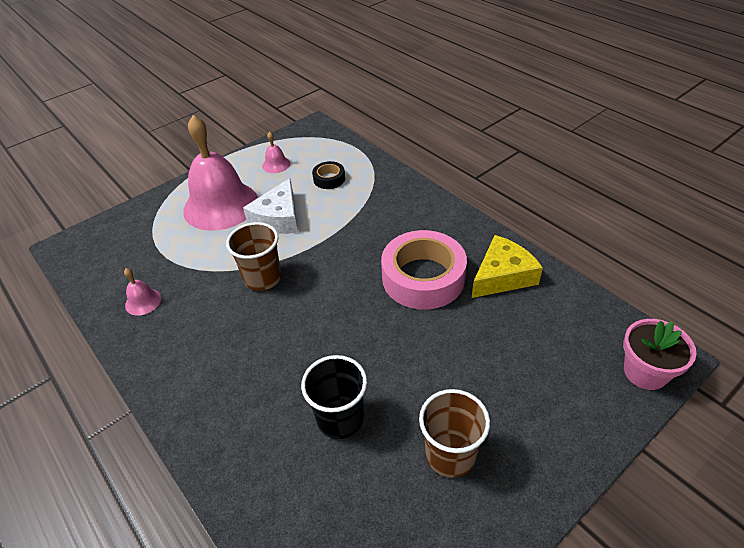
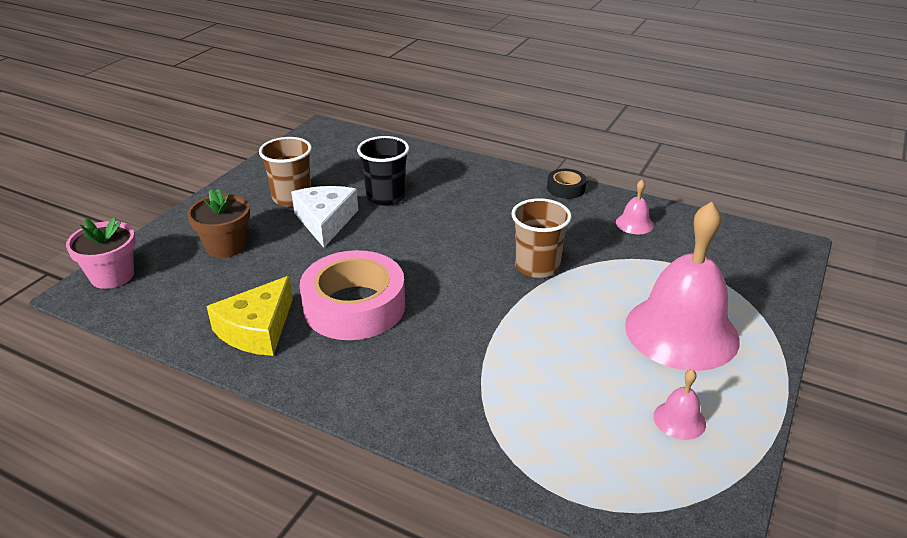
camera: 155 degrees right, 10 degrees down
(278, 218) = (585, 333): white cheese -> white cheese (325, 221)
(329, 179) = (566, 413): black tape -> black tape (566, 188)
(531, 384) = (226, 246): none -> brown flower pot

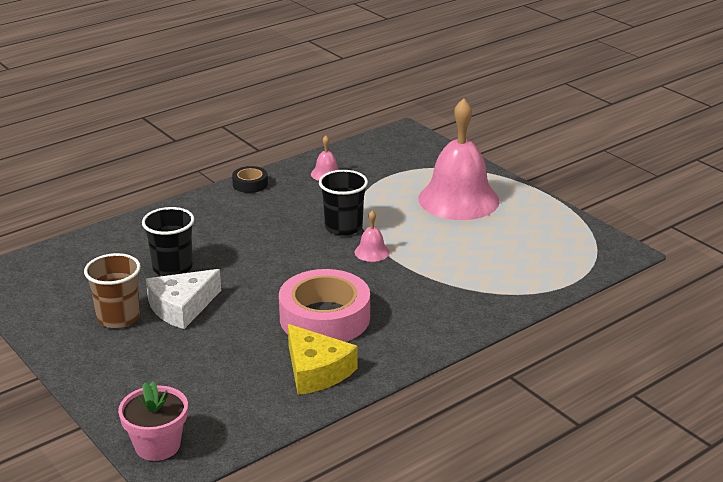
camera: 65 degrees left, 5 degrees down
(226, 246) = (170, 369): brown flower pot -> none
(325, 221) = (182, 307): white cheese -> white cheese turned 60 degrees counterclockwise
(537, 266) = (343, 227): brown cup -> black cup
(679, 420) = (534, 228): pink bell -> pink bell (372, 252)

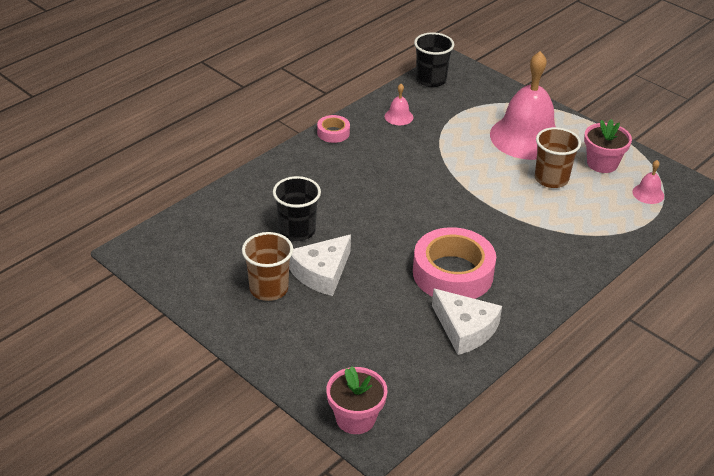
camera: 10 degrees left, 10 degrees up
(250, 184) = (333, 133): black tape -> pink tape
(316, 371) = (465, 329): yellow cheese -> white cheese
(343, 227) = (435, 175): black cup -> black cup (431, 80)
(372, 252) = (469, 200): pink bell -> pink bell (648, 193)
(471, 238) = (551, 179): none -> brown cup
(534, 228) = (602, 163): none -> pink flower pot

